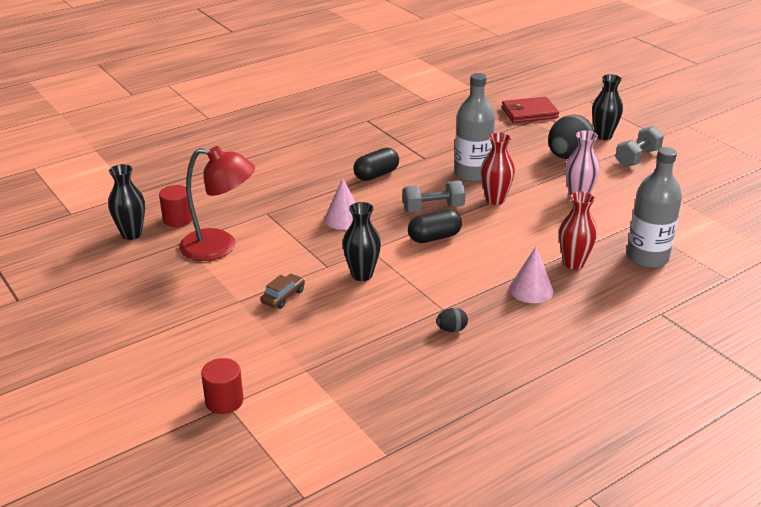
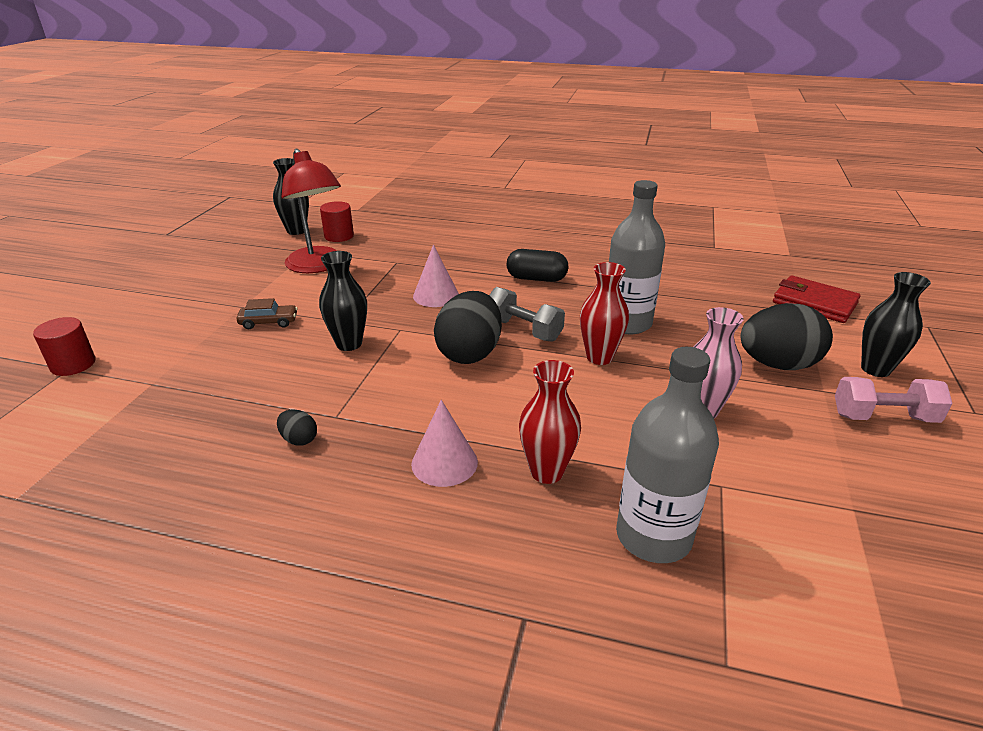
camera: 50 degrees right, 0 degrees up
(434, 237) = (469, 353): black capsule -> black egg
(637, 158) = (883, 417): grey dumbbell -> pink dumbbell

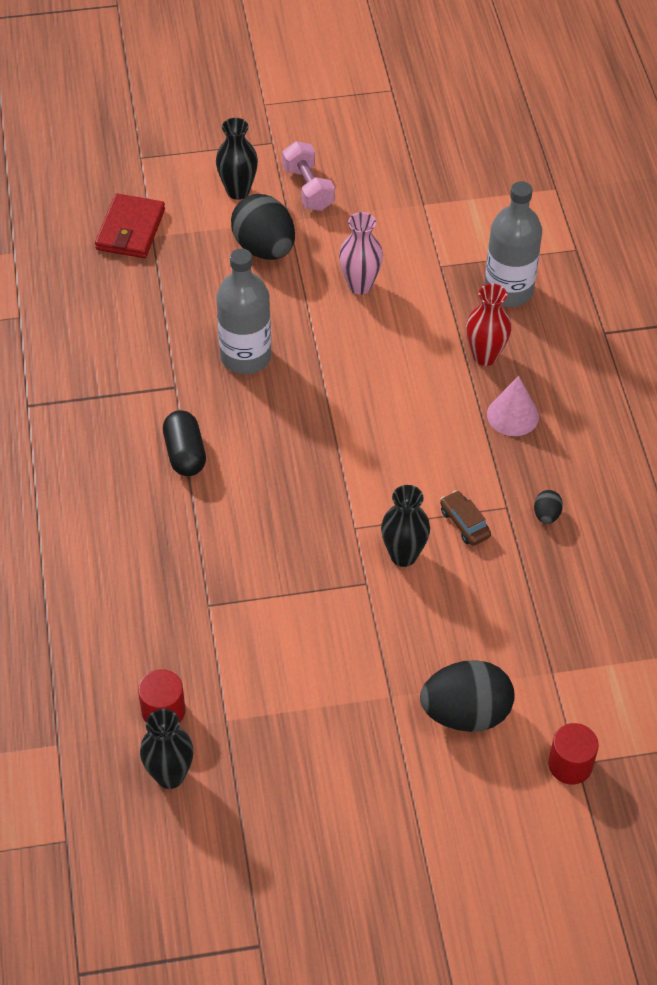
camera: 115 degrees left, 20 degrees up
(269, 322) = (406, 648): brown car -> brown car (464, 523)
(318, 266) = (260, 682): red lamp -> none
(436, 295) = (271, 528): pink cone -> none
(469, 353) = (365, 455): black egg -> black egg (465, 713)
(523, 330) = (301, 430): grey dumbbell -> none
(599, 357) = (318, 362): red vase -> none

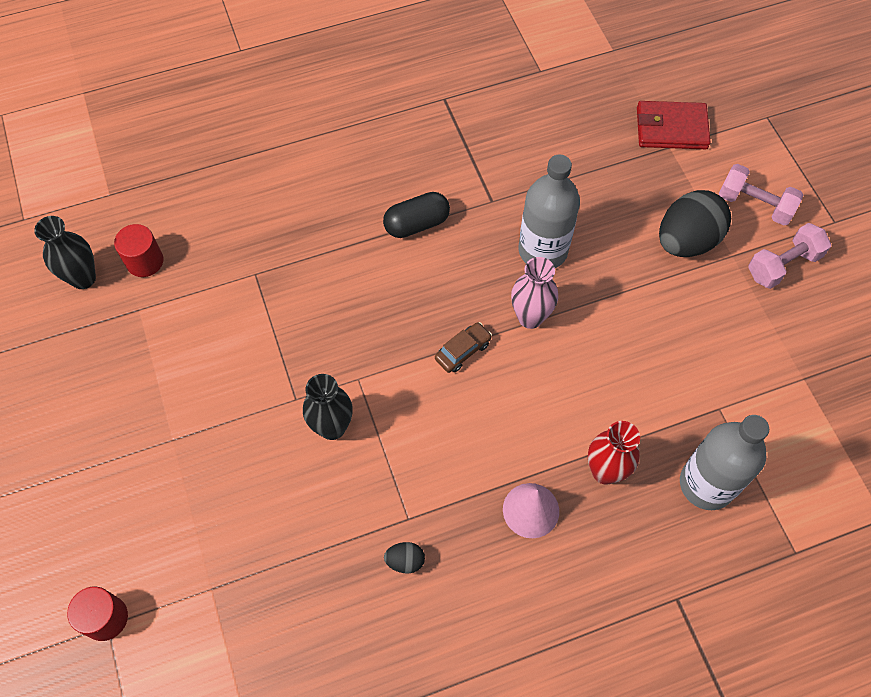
camera: 80 degrees right, 10 degrees up
(238, 191) = (754, 204): black vase -> pink dumbbell
(360, 285) = (665, 335): pink vase -> pink vase (530, 317)
(464, 523) = (380, 479): brown car -> brown car (463, 351)
(465, 713) = (158, 510): black egg -> none

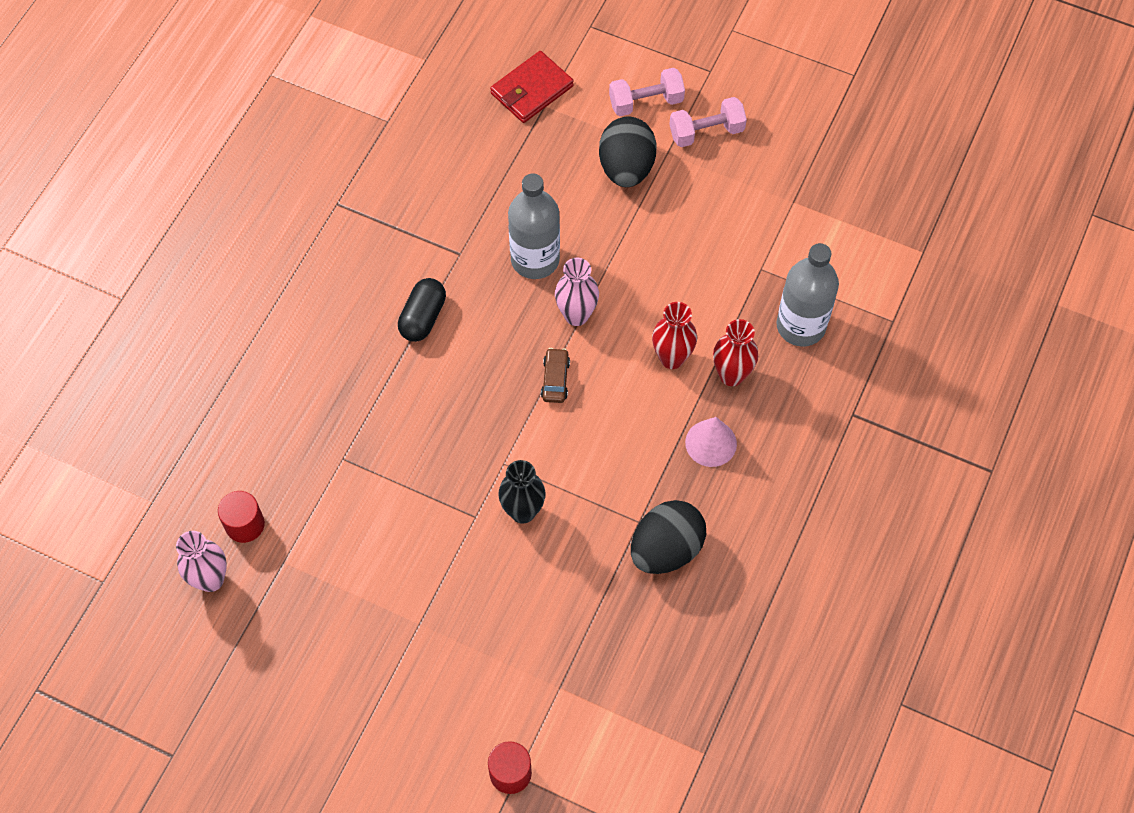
camera: 45 degrees left, 0 degrees up
(83, 278) = (211, 579): black vase -> pink vase
(405, 561) = (666, 549): black egg -> black egg, size x2.30
(570, 415) = (672, 358): none -> red vase
(783, 265) = (706, 132): pink dumbbell -> pink dumbbell turned 60 degrees clockwise

